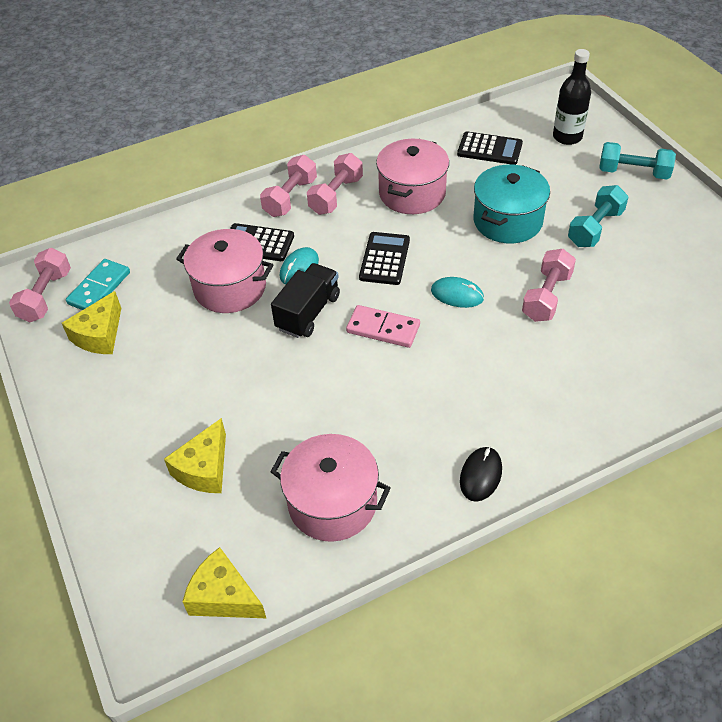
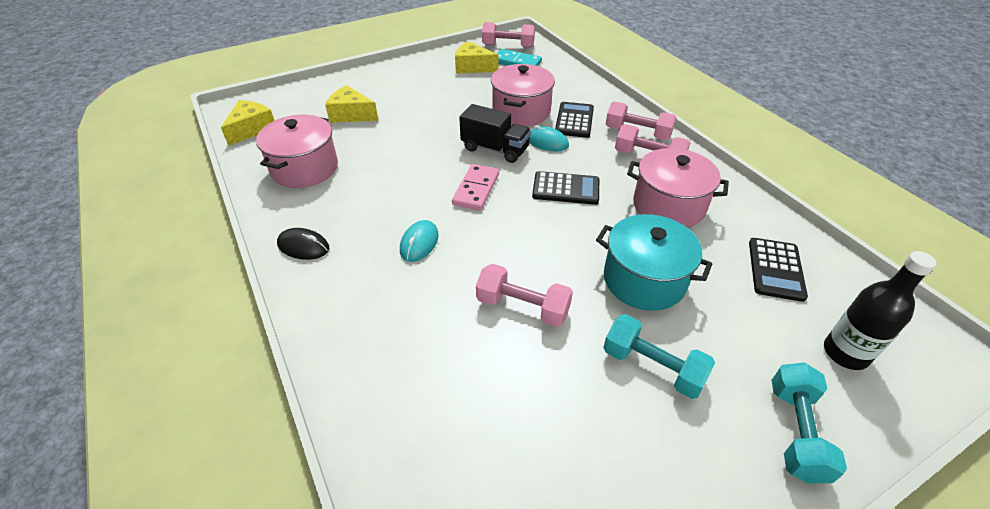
camera: 85 degrees right, 5 degrees down
(457, 295) = (521, 236): turquoise mouse -> turquoise mouse (419, 243)

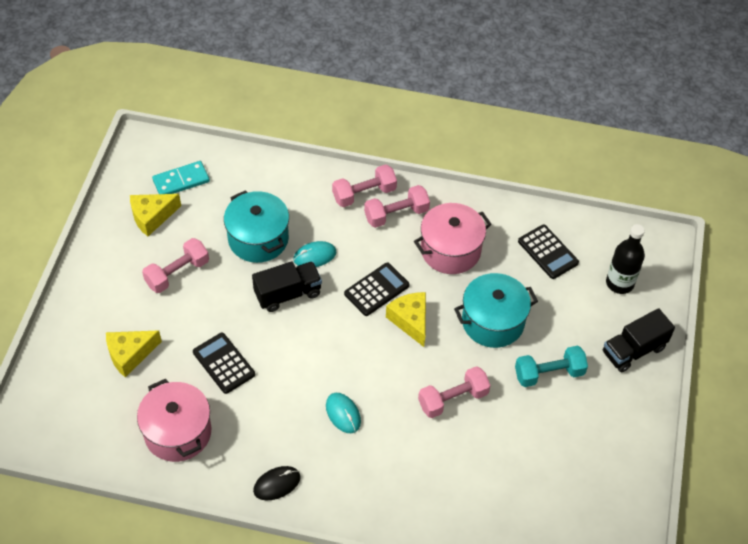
camera: 50 degrees left, 10 degrees up
(251, 129) = (71, 439): yellow cheese -> yellow cheese (410, 321)
(476, 189) = (322, 341): pink domino -> none
(508, 46) = (146, 164): pink dumbbell -> pink dumbbell (177, 273)
(521, 111) = (258, 239): pink pot -> turquoise pot
(574, 120) = (307, 216): black calculator -> black calculator (223, 363)
(795, 431) = (633, 350): turquoise dumbbell -> black truck

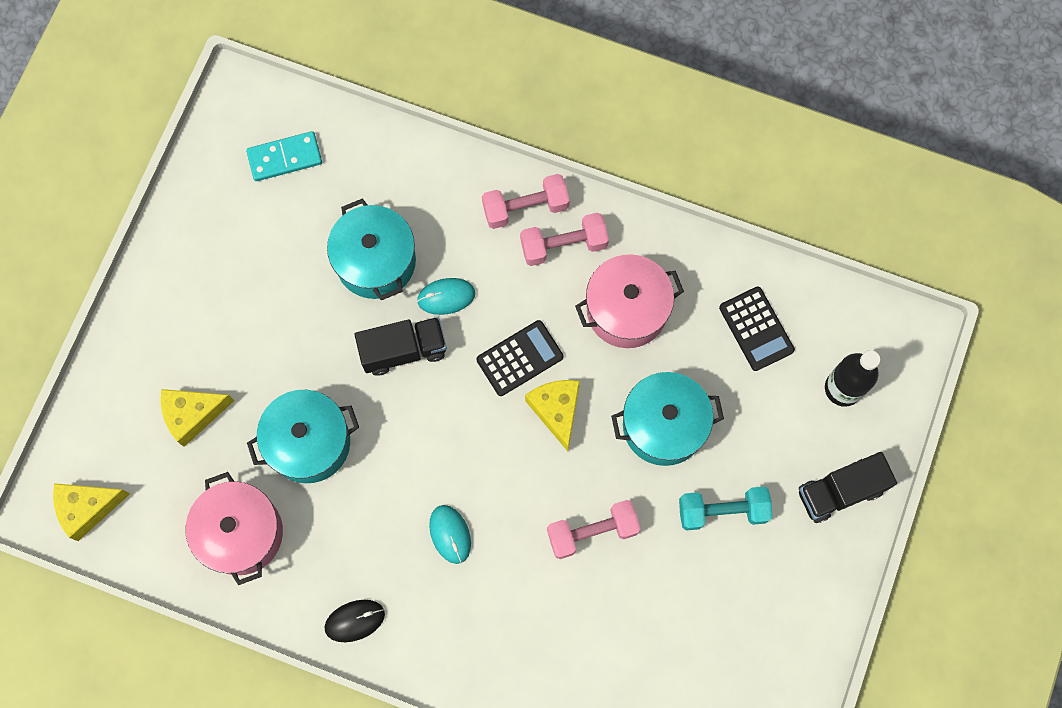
camera: 10 degrees right, 20 degrees up
(152, 217) = (241, 210): yellow cheese -> yellow cheese (88, 508)
(177, 273) = (265, 301): pink dumbbell -> none
(223, 363) = (309, 442): black calculator -> turquoise pot

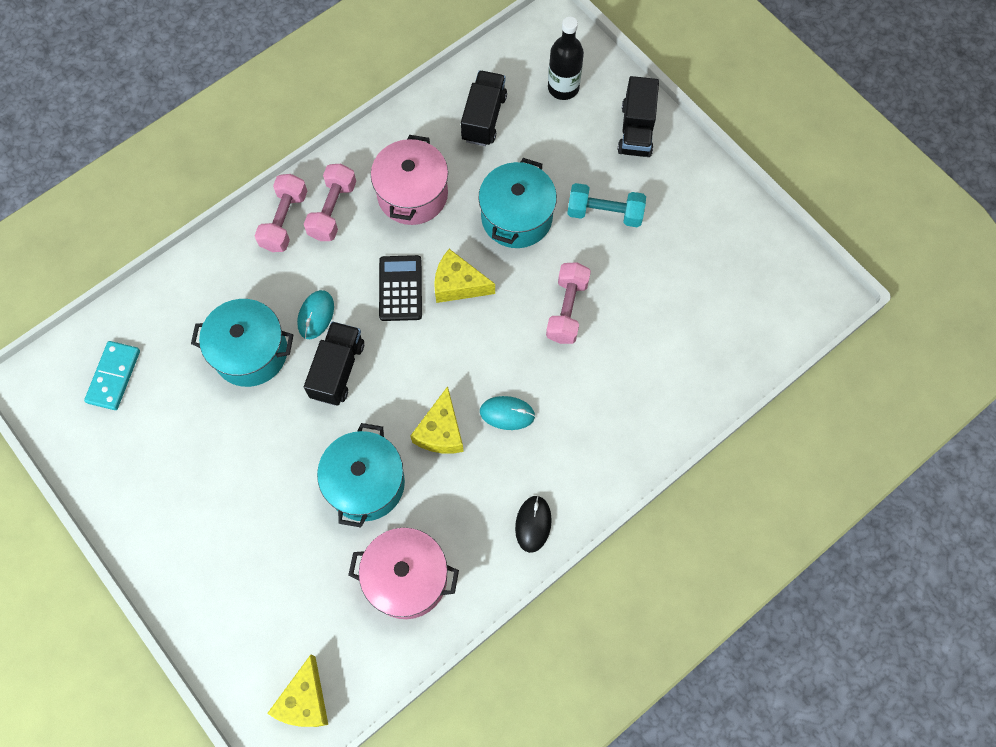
camera: 60 degrees left, 5 degrees down
(193, 415) = (281, 566): yellow cheese -> yellow cheese (441, 431)
(722, 511) = (604, 213): turquoise dumbbell -> turquoise dumbbell turned 75 degrees clockwise
(756, 329) = (484, 118): black calculator -> black truck

